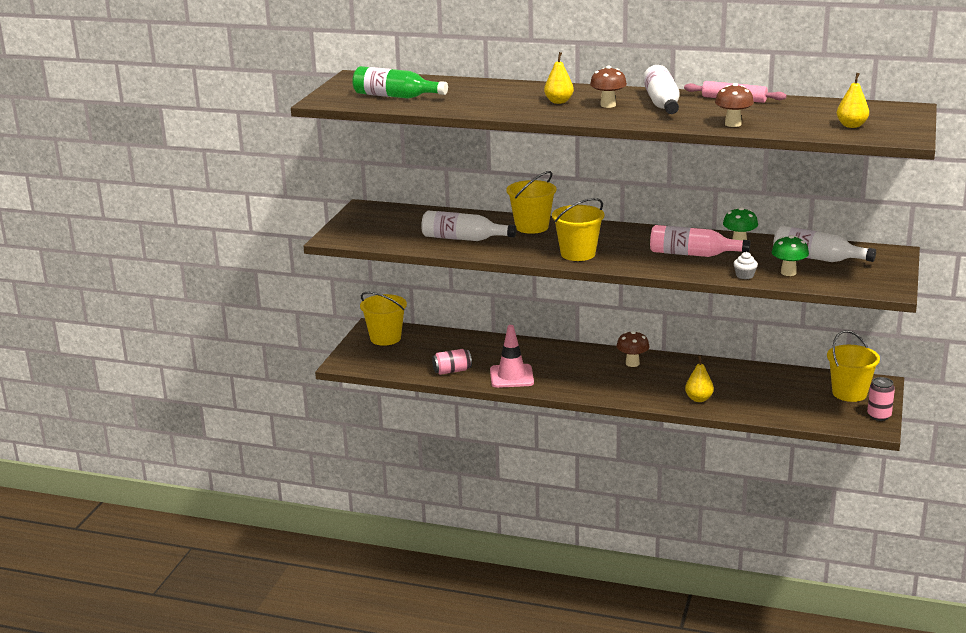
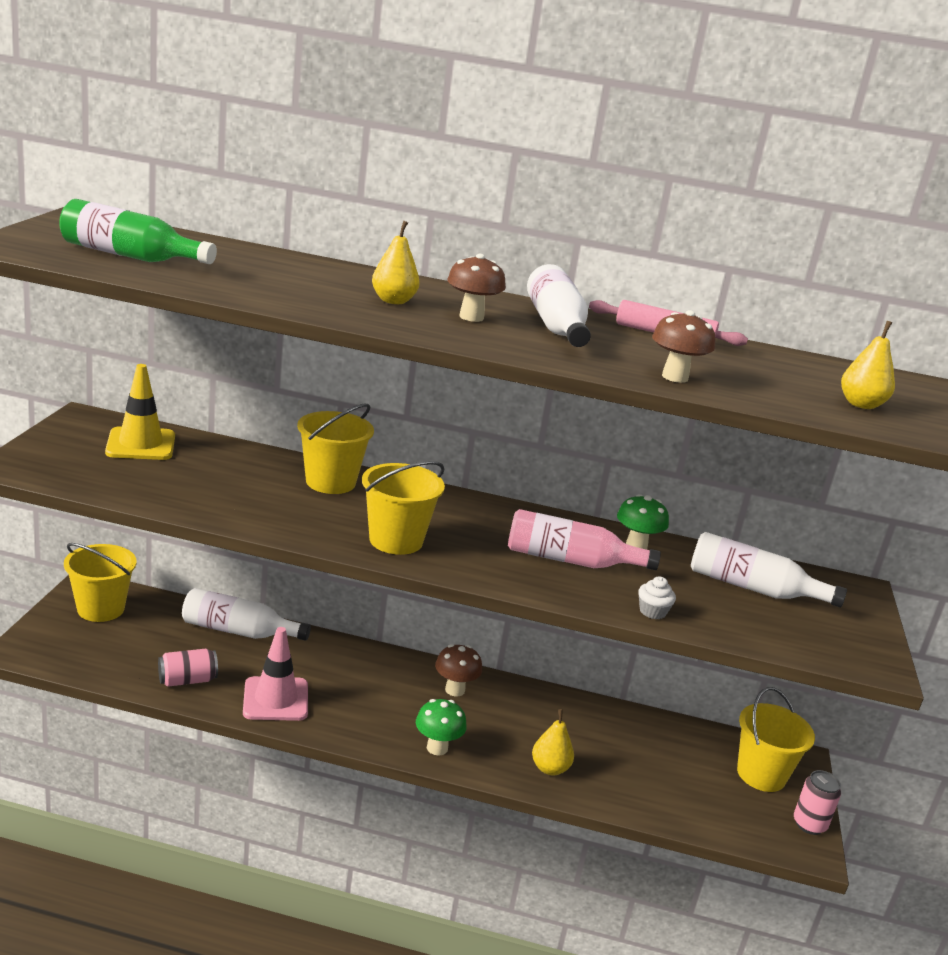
camera: 10 degrees left, 0 degrees up
(405, 218) = (141, 444): none -> yellow traffic cone
(463, 239) = (222, 491): white bottle -> white bottle (238, 631)
(788, 272) = (717, 612): green mushroom -> green mushroom (437, 748)

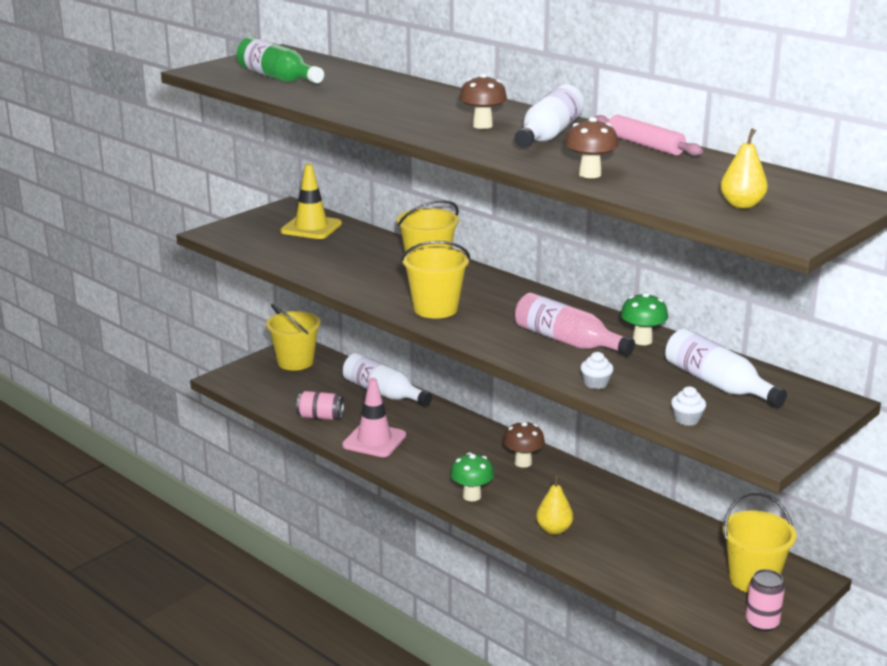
camera: 35 degrees right, 0 degrees up
(393, 301) = (435, 112): yellow pear -> none
(776, 639) = (687, 419): none -> white cupcake

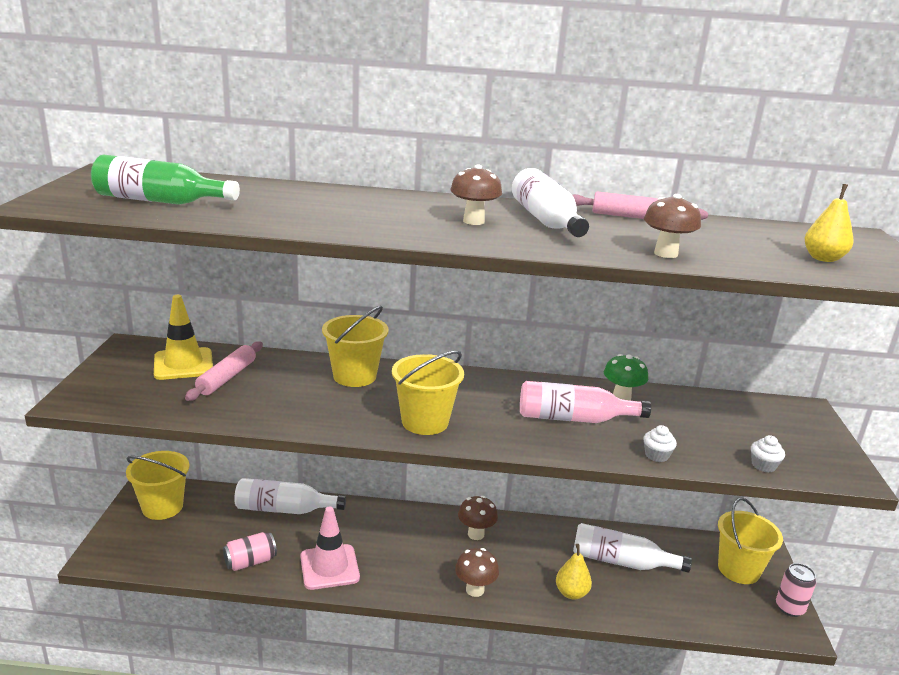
camera: 40 degrees left, 0 degrees up
(330, 243) = (227, 377): none -> pink rolling pin
(472, 496) = (475, 590): green mushroom -> brown mushroom
(717, 384) = (726, 421): white bottle -> white bottle (621, 561)

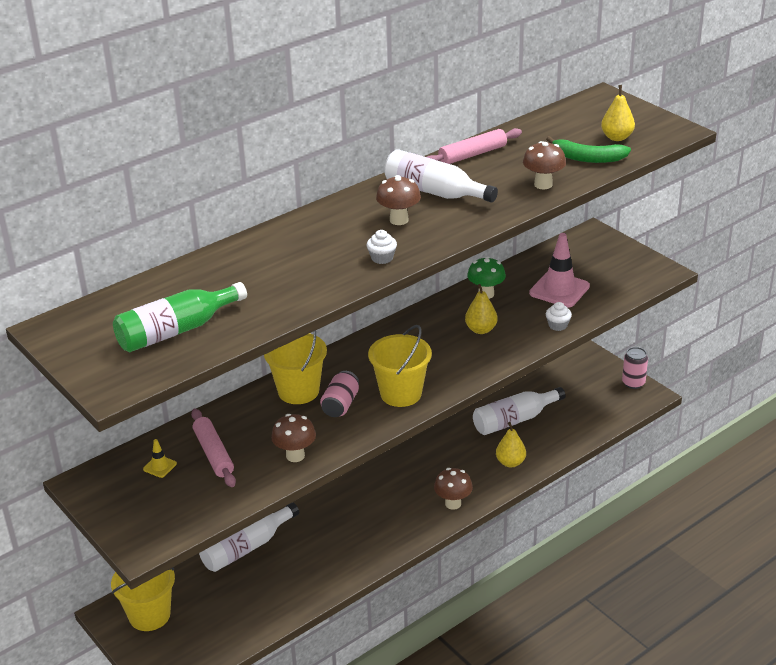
camera: 40 degrees left, 10 degrees up
(183, 364) = (160, 466): yellow traffic cone -> yellow traffic cone, size x0.46
(250, 562) = (283, 598): pink can -> pink can (340, 405)
(329, 567) = (342, 560): pink traffic cone -> pink traffic cone (559, 290)
(476, 534) = (404, 467): brown mushroom -> brown mushroom (295, 456)
(574, 418) = (481, 329): pink bottle -> yellow pear
(738, 569) = (583, 377): yellow bucket -> none
(756, 257) = (587, 158): none -> green banana
(763, 465) = (616, 294): white cupcake -> white cupcake (382, 258)

